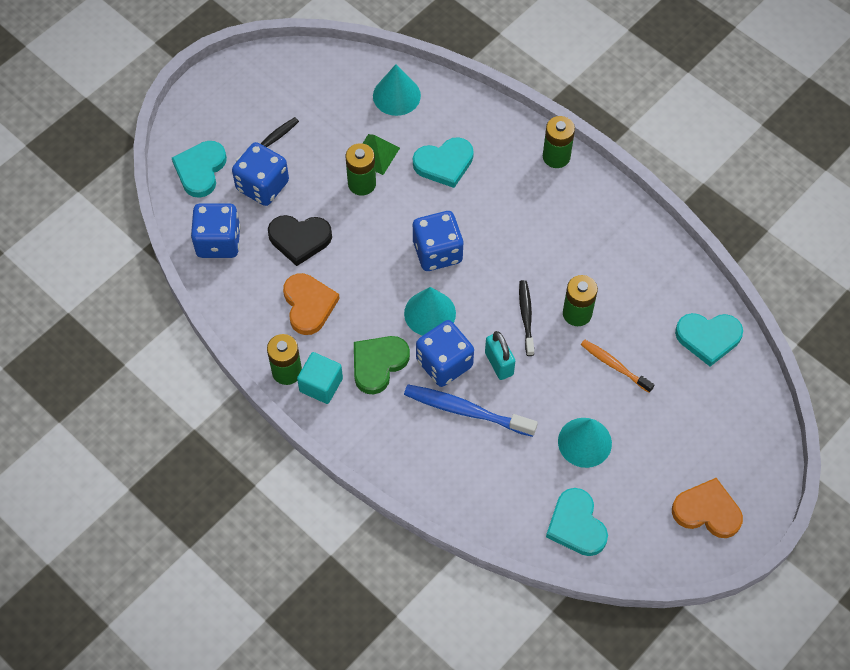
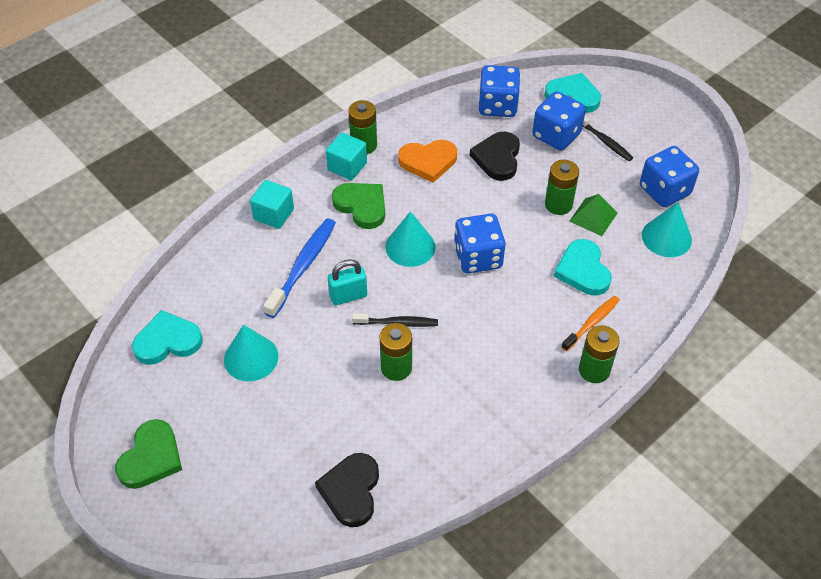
camera: 95 degrees right, 10 degrees down
(397, 450) = (274, 214): none -> turquoise cube
(444, 363) = (355, 254): blue dice -> blue dice (664, 191)
(614, 365) = (331, 394): orange toothbrush -> orange toothbrush (592, 323)
(707, 511) = (151, 457): orange heart -> green heart
(708, 338) = (351, 491): turquoise heart -> black heart

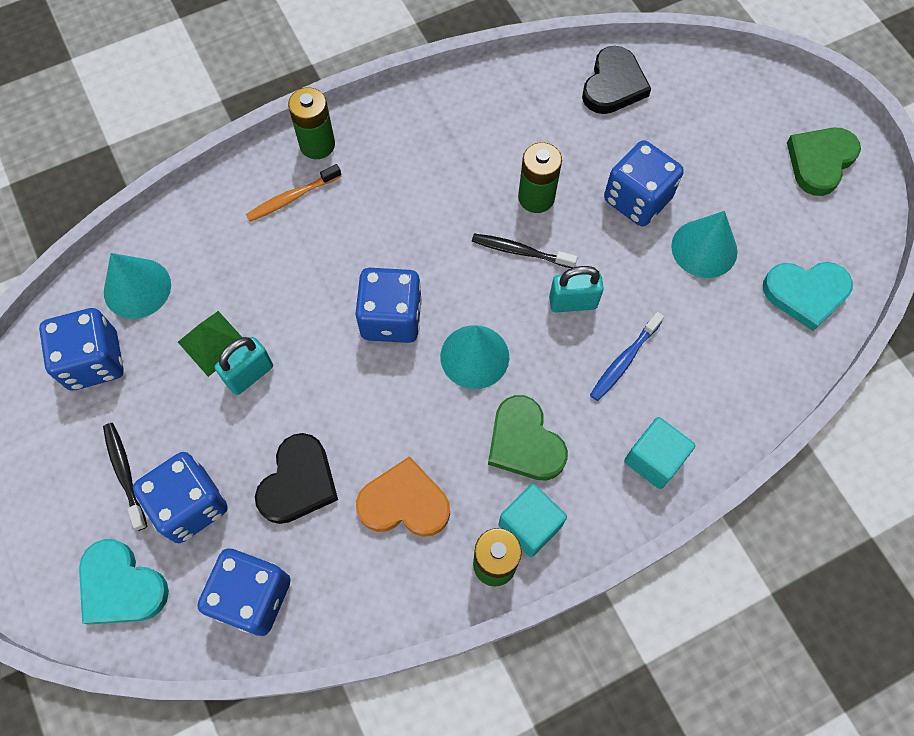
camera: 165 degrees left, 15 degrees up
(303, 266) = (624, 361): blue toothbrush -> blue toothbrush, size x0.63
(311, 385) = (637, 199): none -> blue dice
(558, 205) = (249, 374): green battery -> turquoise padlock
(583, 270) = (267, 267): turquoise heart -> none

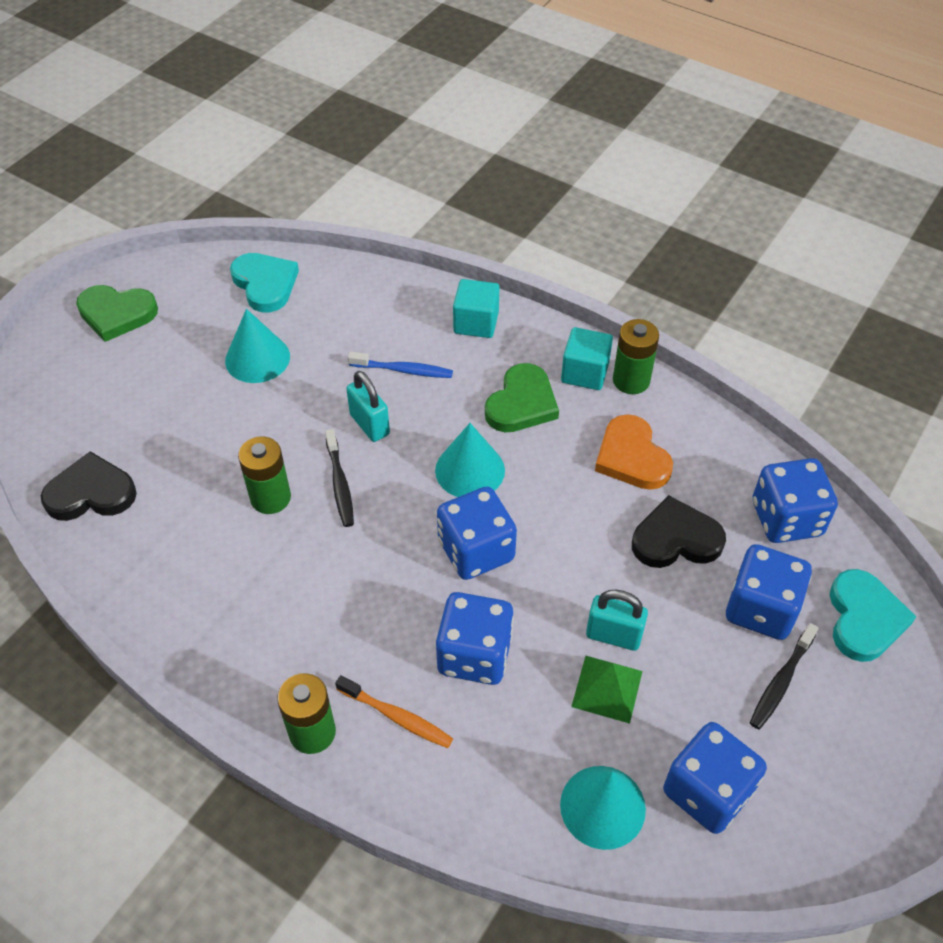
camera: 120 degrees left, 15 degrees down
(637, 199) = (229, 422): blue dice -> blue dice (474, 654)

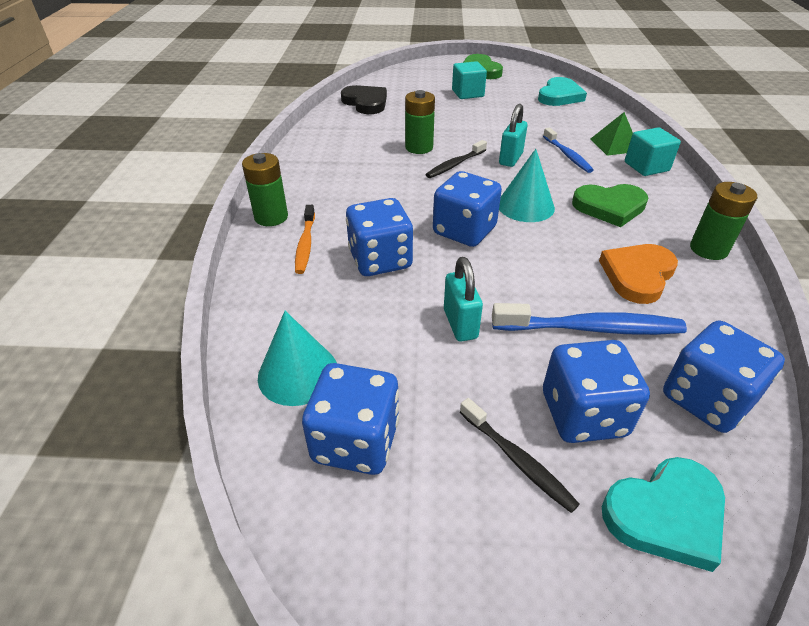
camera: 60 degrees right, 10 degrees down
(257, 358) = (507, 111): turquoise cone -> none
(585, 372) = (679, 225): turquoise cube -> turquoise cube (467, 93)
(607, 688) = (408, 337): green pyramid -> green pyramid (614, 145)
(676, 539) = (591, 328): black heart -> blue toothbrush
(781, 682) = (517, 460): black toothbrush -> black toothbrush turned 135 degrees counterclockwise

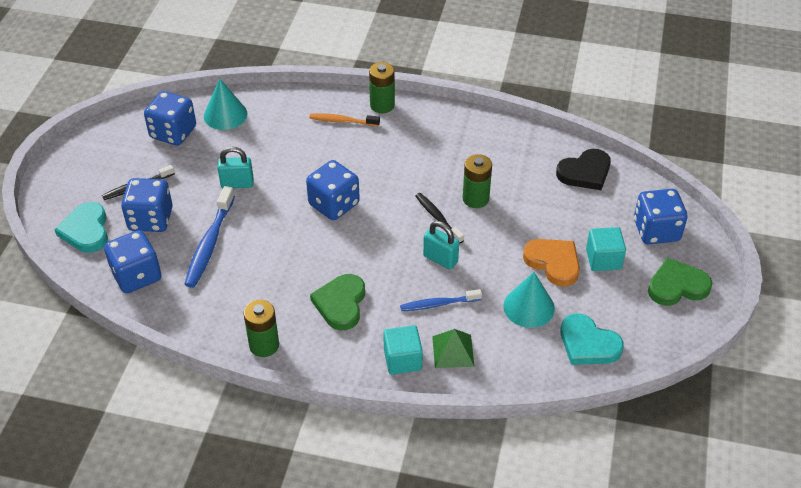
camera: 100 degrees right, 5 degrees up
(380, 260) = (313, 155): blue dice -> blue dice (656, 230)
(525, 206) = (358, 249): turquoise cone -> turquoise cone (529, 307)
(637, 275) = (250, 287): orange heart -> orange heart (553, 263)

